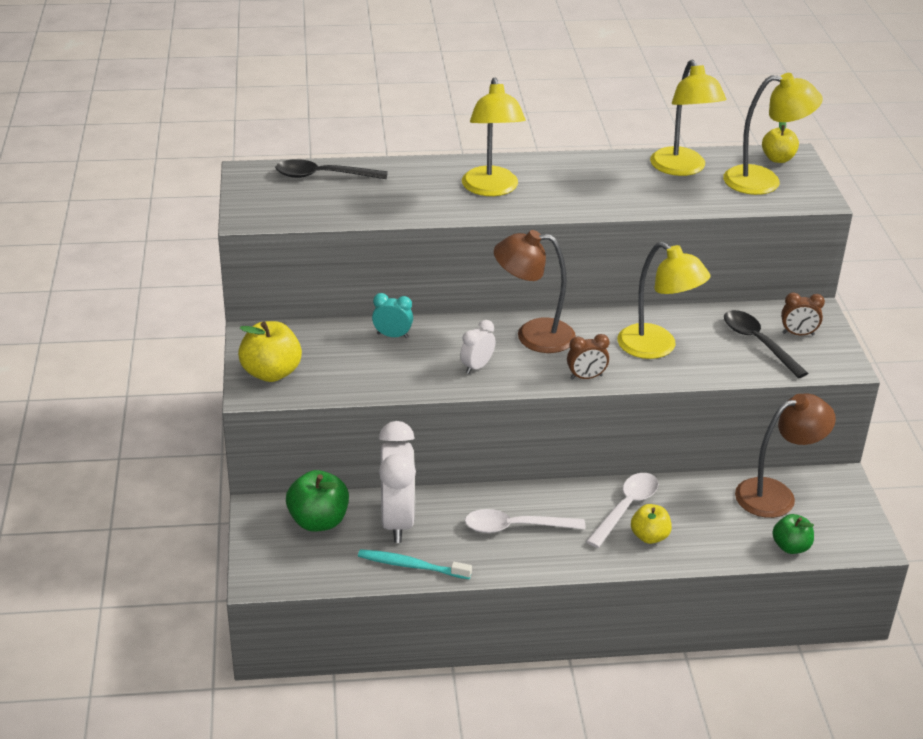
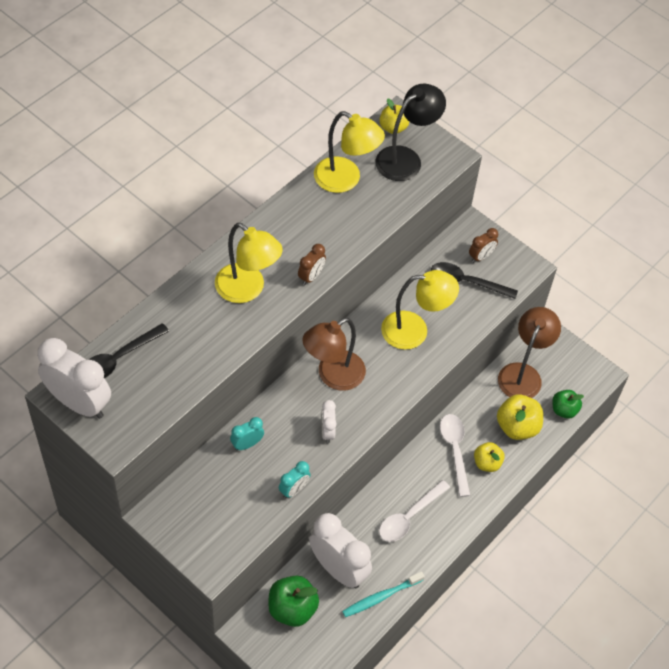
camera: 45 degrees left, 20 degrees up
(255, 183) = (79, 403): none -> white clock
(271, 373) = (206, 540): yellow apple -> yellow apple (517, 427)
(393, 385) = (294, 490): none -> turquoise clock
(586, 377) = (399, 390): brown clock -> brown clock (311, 276)
(764, 181) = (406, 158): yellow lamp -> black lamp

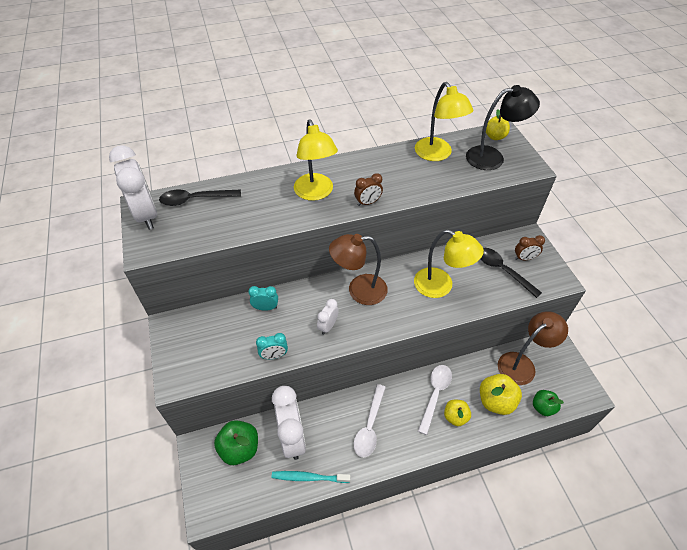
camera: 35 degrees right, 5 degrees down
(409, 517) = (369, 426): white spoon -> white spoon turned 60 degrees counterclockwise

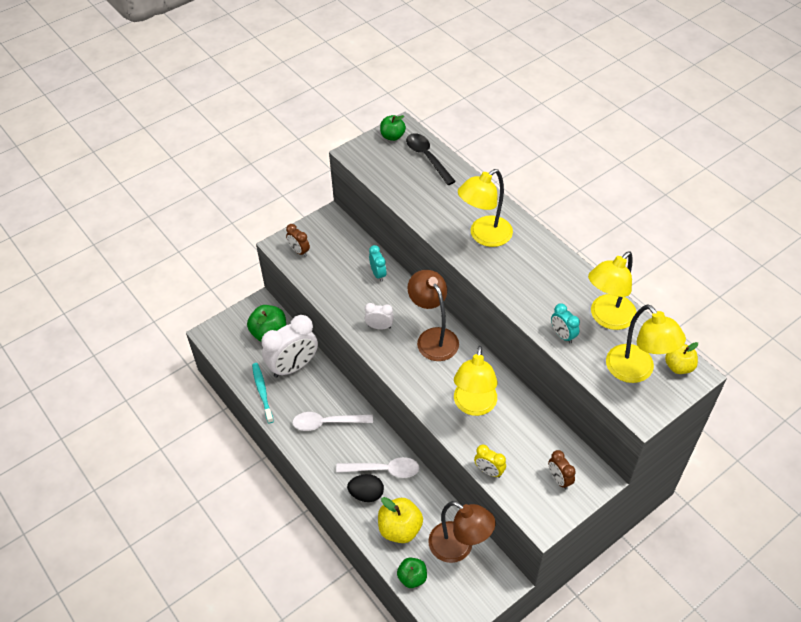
camera: 70 degrees right, 0 degrees up
(146, 215) = (392, 136): white clock -> green apple
(274, 355) = (331, 299): turquoise clock -> turquoise clock (562, 335)
(368, 202) = (494, 279): brown clock -> brown clock (299, 251)
(455, 417) = (366, 494): yellow apple -> black egg
(492, 157) = (636, 371): black lamp -> yellow lamp
(502, 270) = (527, 460): black spoon -> none
(507, 298) = (489, 471): none -> yellow clock

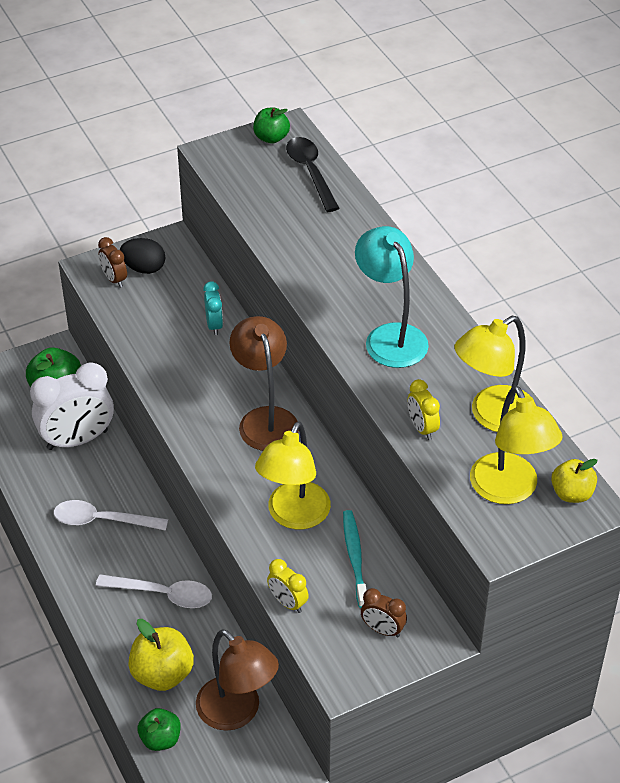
camera: 10 degrees right, 5 degrees down
(262, 392) = (25, 466): turquoise toothbrush -> turquoise toothbrush (355, 558)
(366, 494) = (129, 621): black egg -> black egg (144, 268)
(379, 327) = (195, 393): white clock -> none
(484, 236) = (356, 285): yellow lamp -> none
(519, 270) = (390, 336): none -> turquoise lamp
(559, 479) = (382, 630): brown clock -> brown clock turned 45 degrees counterclockwise
(562, 335) = (422, 428): turquoise clock -> yellow clock

